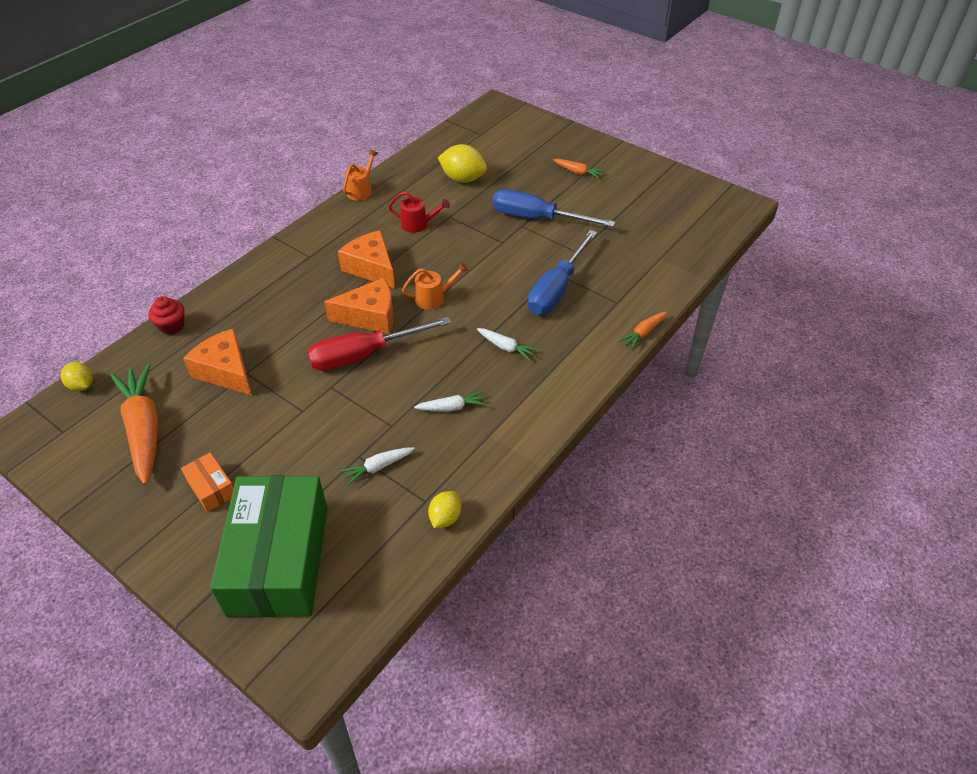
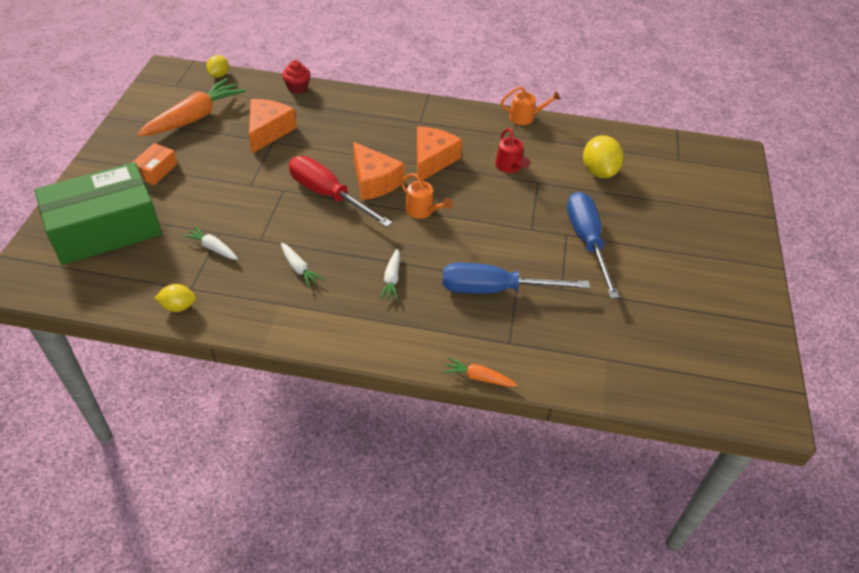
camera: 60 degrees right, 0 degrees up
(578, 172) = (688, 249): orange carrot -> none

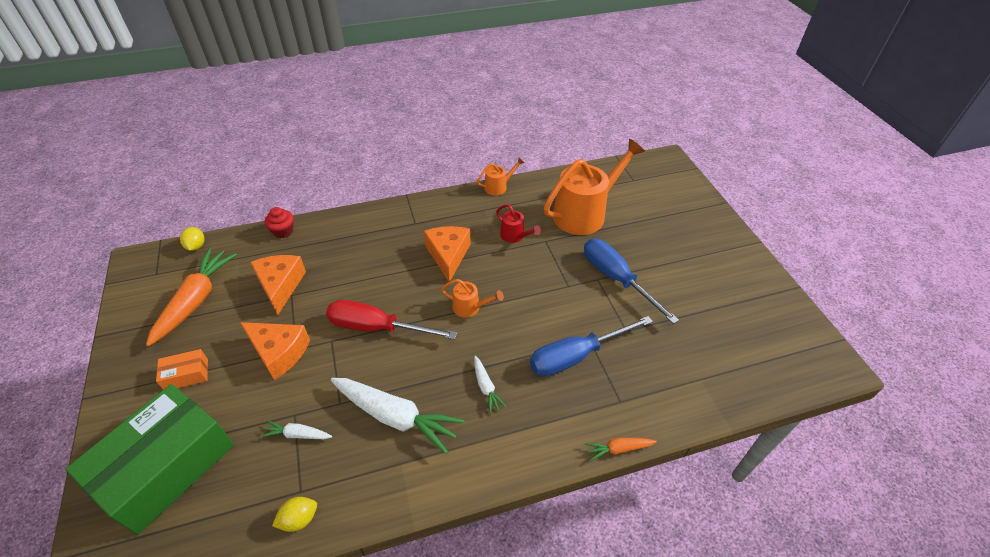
camera: 25 degrees left, 0 degrees up
(156, 170) = (186, 375): orange box -> orange box turned 75 degrees clockwise
(299, 269) = (396, 417): white carrot -> white carrot, size x2.10
(374, 181) = (410, 296): orange cheese -> orange cheese (279, 352)
(599, 171) = (584, 213): yellow lemon -> orange watering can

